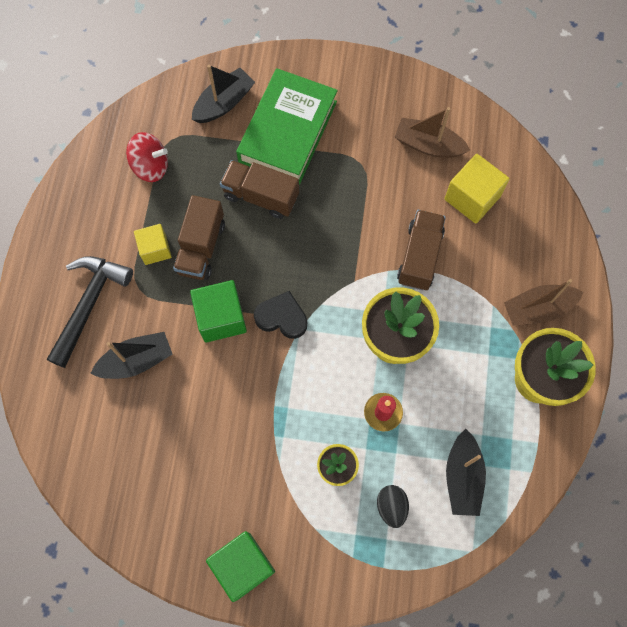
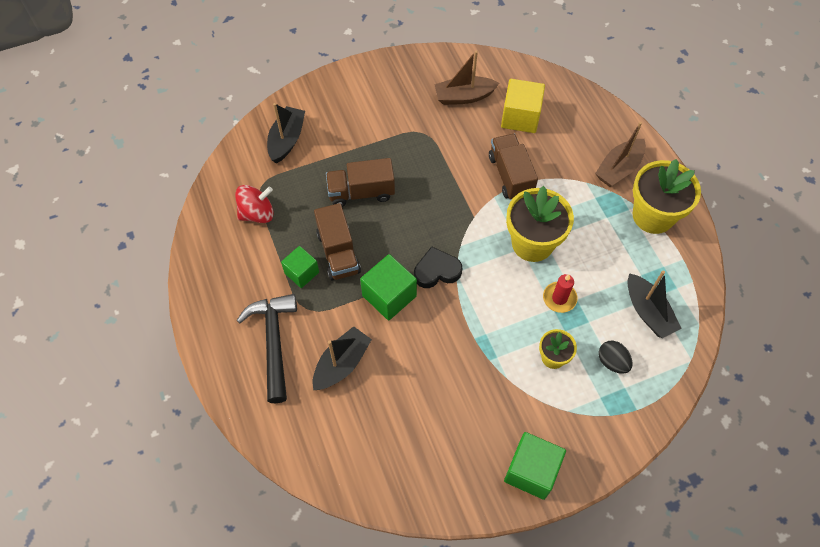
camera: 30 degrees left, 10 degrees down
(155, 249) = (301, 272): yellow cube -> green cube
(288, 131) = (351, 136): green book -> none

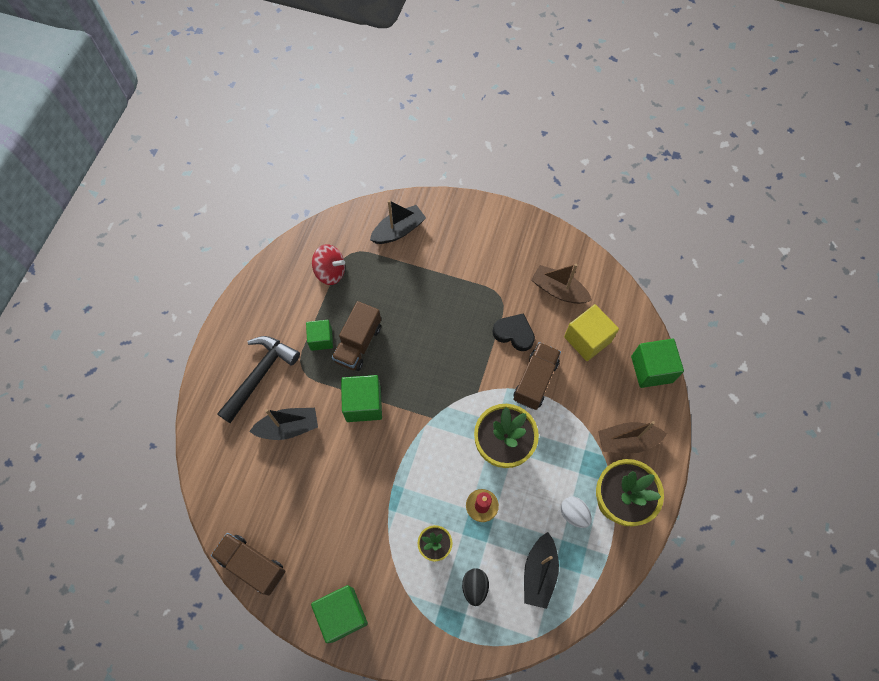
camera: 40 degrees right, 5 degrees up
(361, 192) = (414, 310): brown truck -> brown truck (252, 565)
(437, 271) = (413, 412): black heart -> black heart (514, 333)
(587, 105) = (651, 369): none -> green cube
(631, 250) = (573, 514): none -> white egg

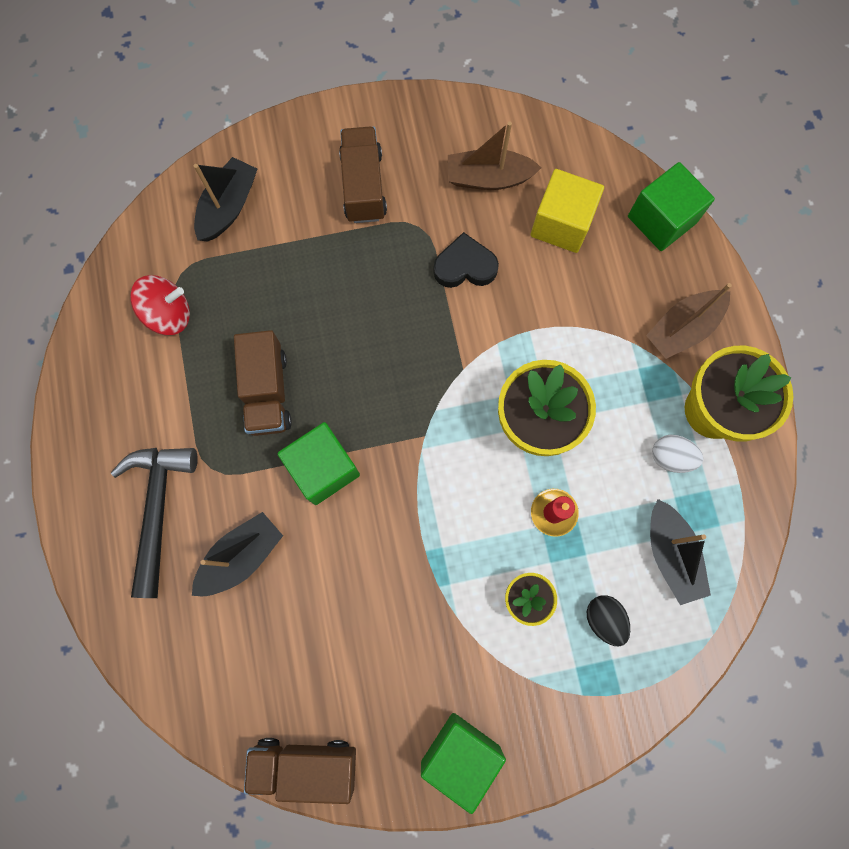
camera: 30 degrees left, 10 degrees up
(321, 339) = (213, 413): green cube -> none
(535, 381) = (527, 314): brown truck -> brown truck (363, 186)

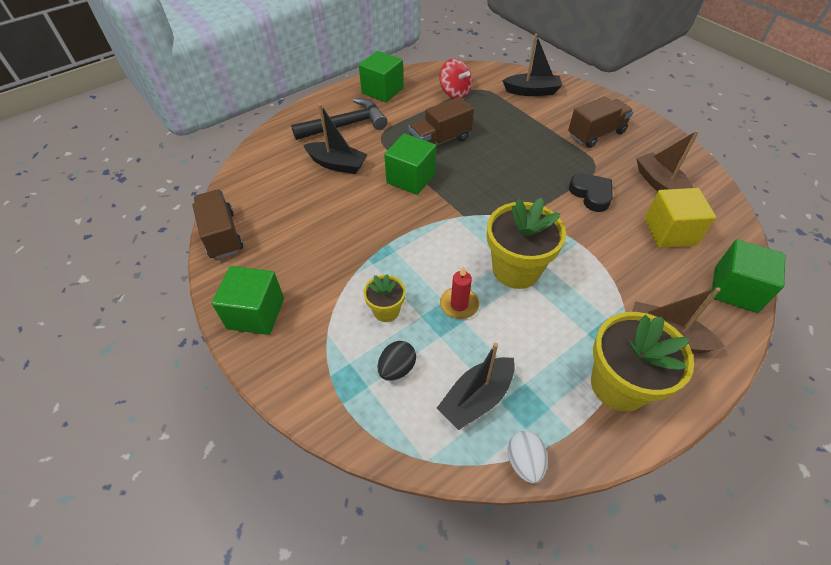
camera: 65 degrees right, 25 degrees down
(101, 417) = (382, 91): none -> green cube
(670, 457) = (556, 367): white egg -> white egg (524, 462)

